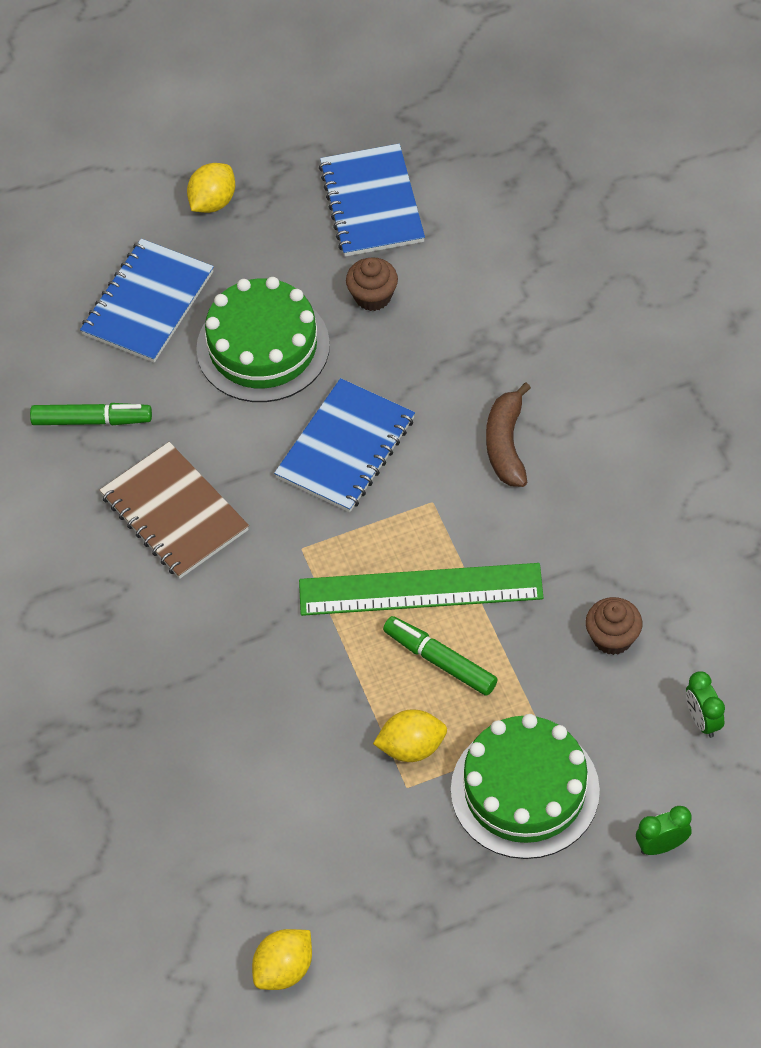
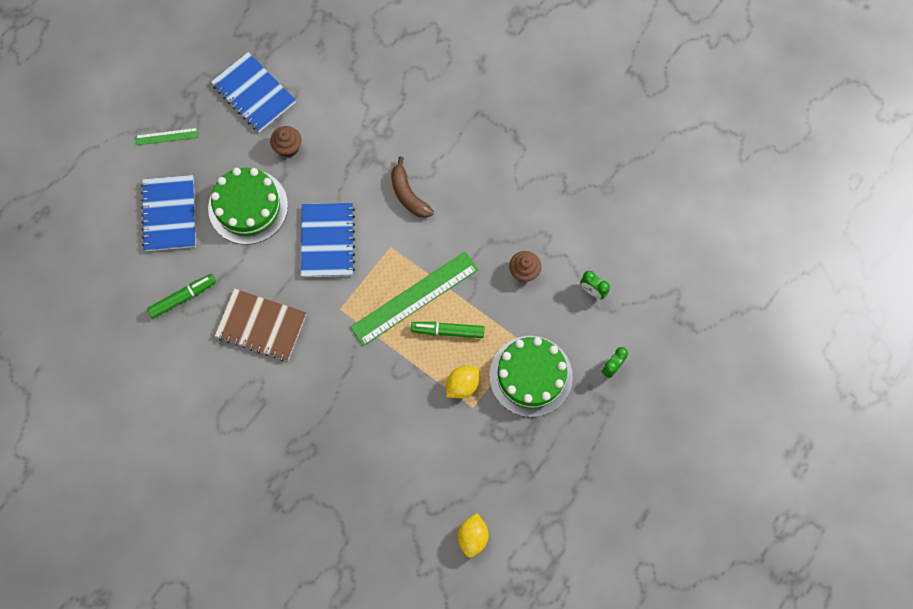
camera: 35 degrees left, 15 degrees up
(213, 202) = (167, 136): yellow lemon -> green ruler

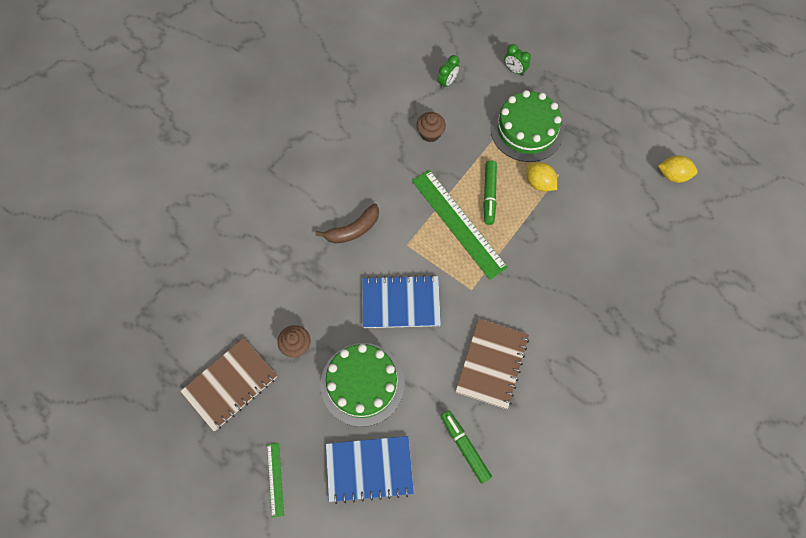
camera: 90 degrees left, 5 degrees down
(253, 93) = (230, 385): blue notebook -> brown notebook

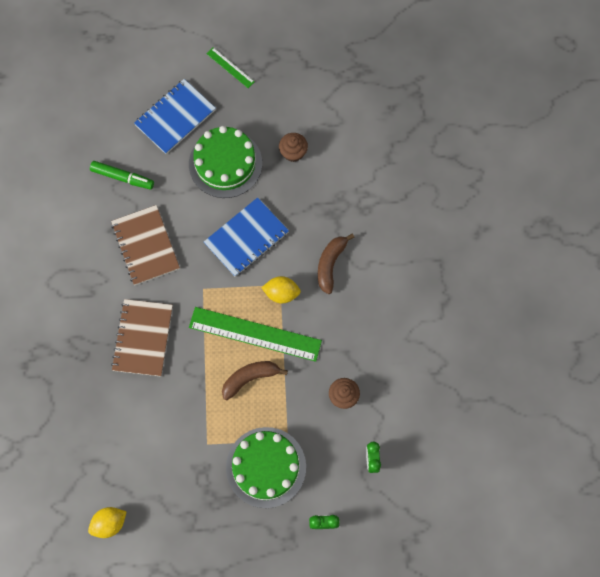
camera: 140 degrees right, 5 degrees up
(230, 385) = (313, 96): brown notebook -> brown notebook (143, 338)
(489, 195) = (250, 378): green marker -> brown banana
(539, 183) = (217, 422): yellow lemon -> yellow lemon (281, 293)

